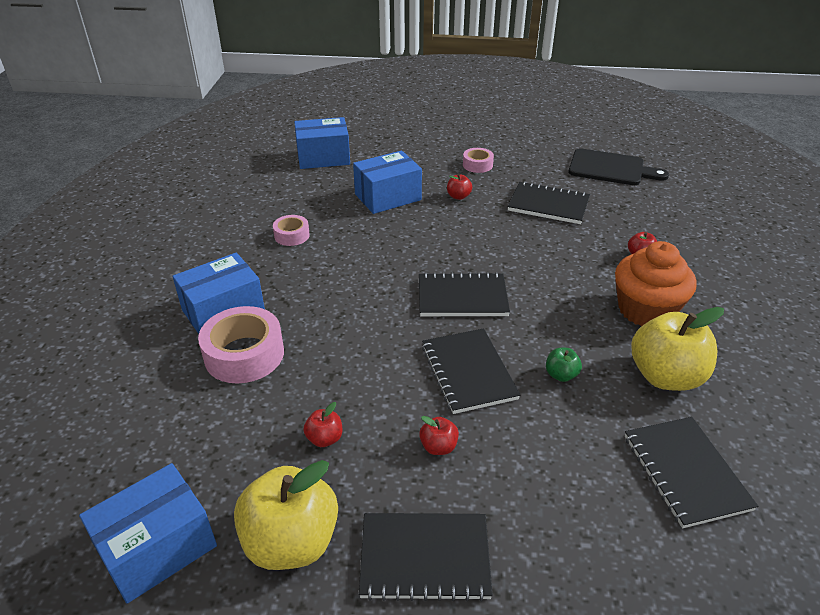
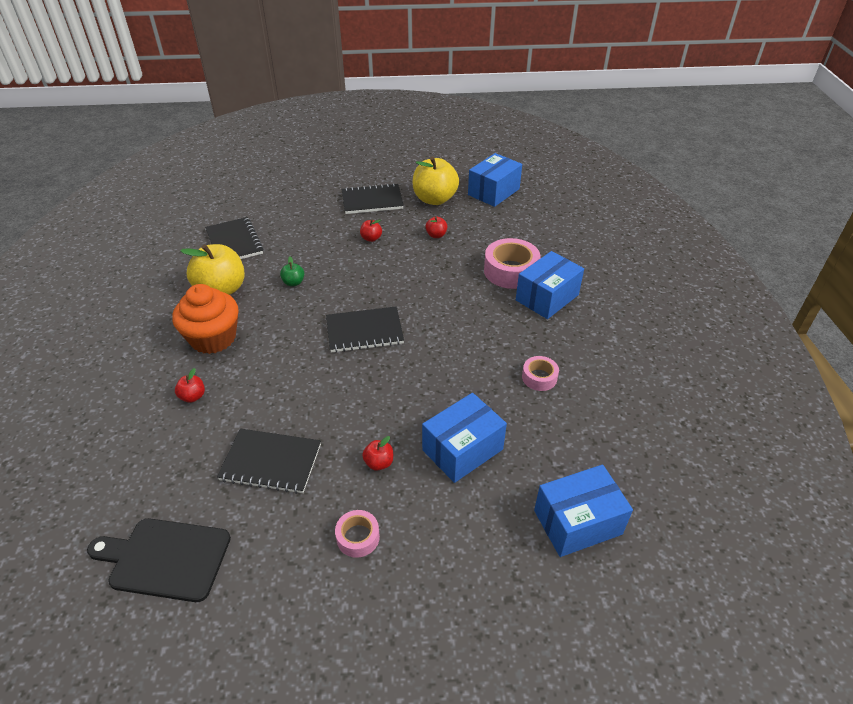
camera: 170 degrees right, 5 degrees up
(468, 372) = (356, 277): black notebook -> none

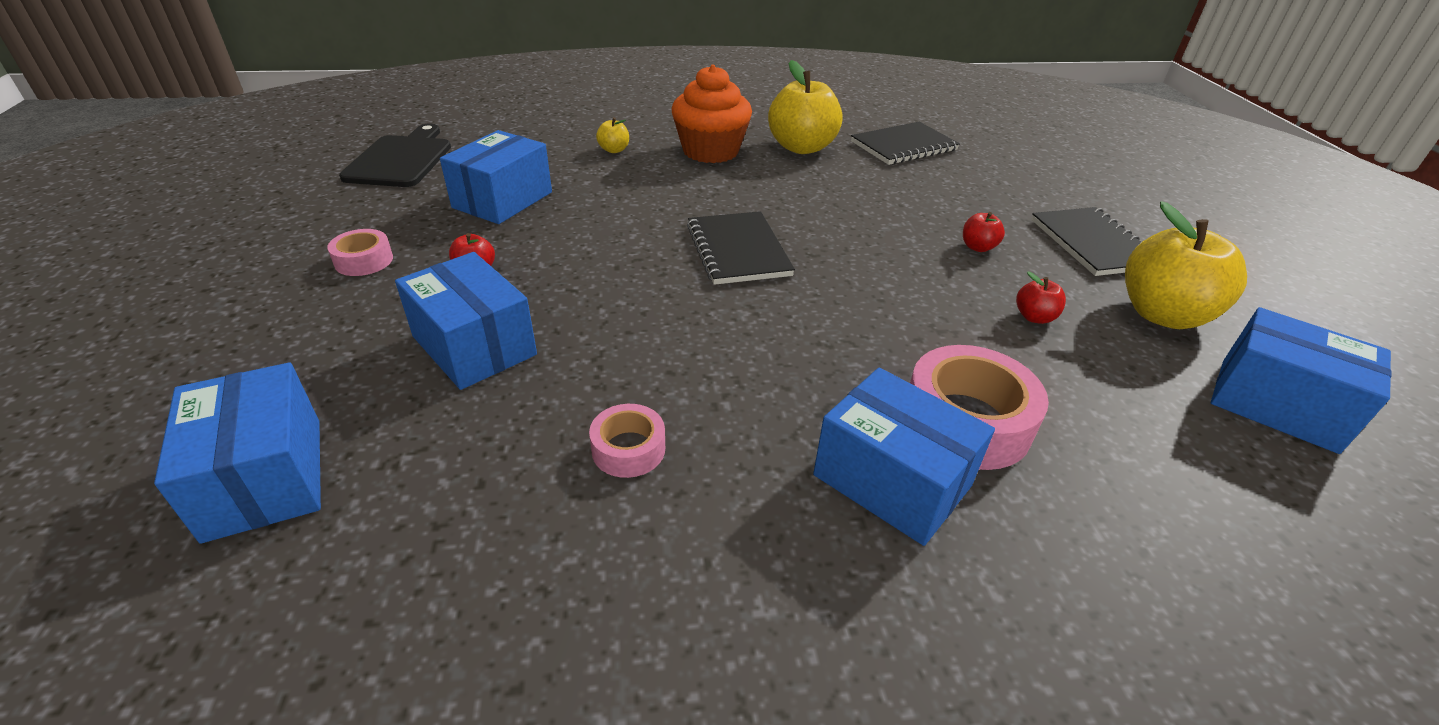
camera: 85 degrees right, 5 degrees down
(193, 396) = (614, 150): red apple -> yellow apple
(271, 462) = (502, 200): black notebook -> blue box
(293, 282) = (833, 191): green apple -> none

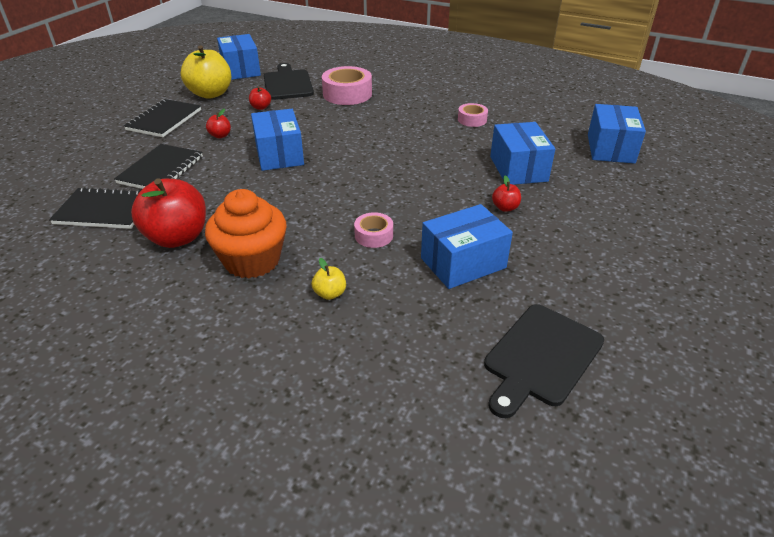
camera: 145 degrees left, 0 degrees up
(364, 261) = (576, 238): pink tape -> pink tape (374, 235)
(738, 250) = (343, 173): black notebook -> black notebook (161, 170)
(801, 147) = (177, 237): yellow apple -> red apple
(891, 480) = (393, 91): blue box -> blue box (279, 154)
(1118, 401) = (287, 84): none -> black cutting board

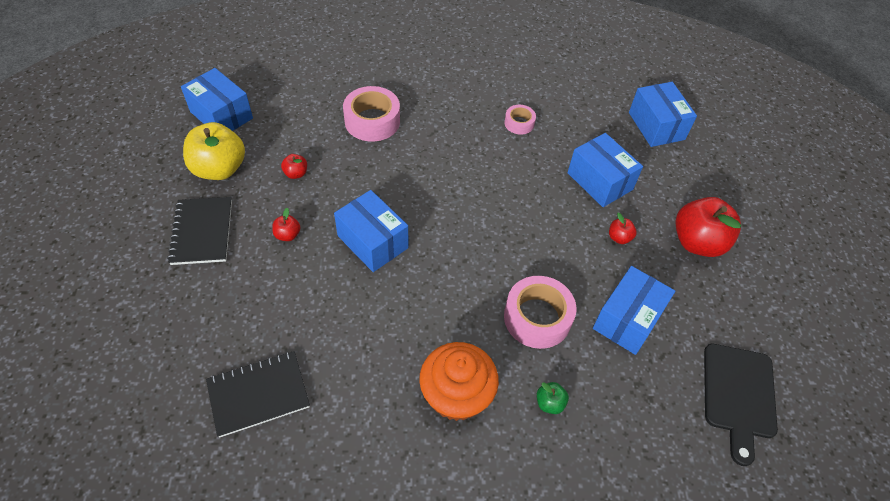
camera: 30 degrees left, 15 degrees up
(161, 170) = (267, 312): black notebook -> none
(177, 237) = (364, 398): red apple -> red apple (697, 242)
(287, 84) = (295, 123): black cutting board -> none
(330, 293) = (549, 403): yellow apple -> green apple
(374, 235) = (537, 318): pink tape -> pink tape, size x1.82

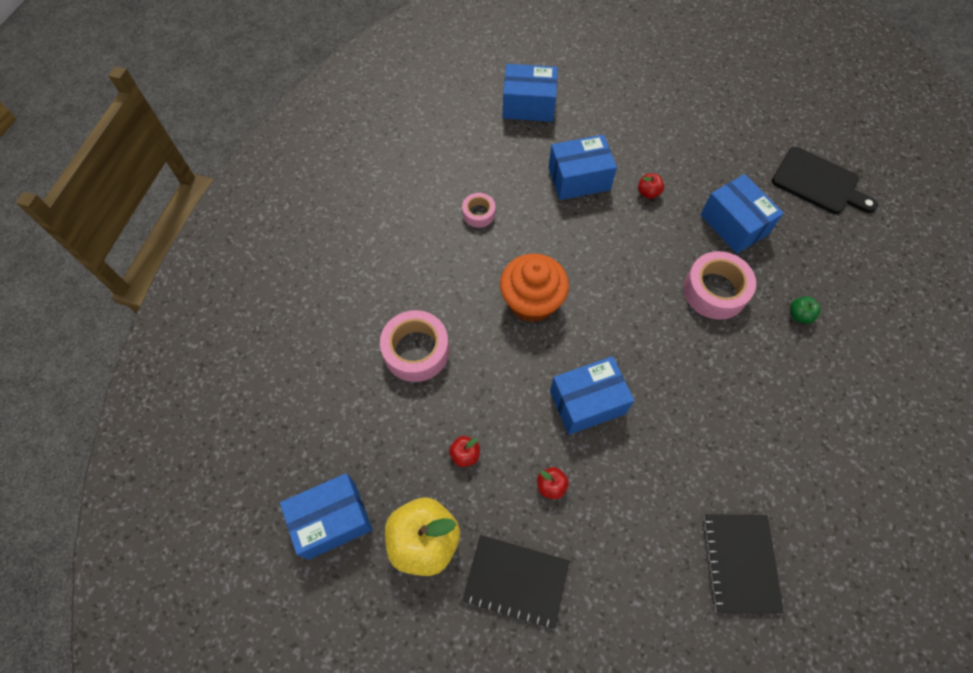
camera: 65 degrees left, 10 degrees up
(456, 395) = (777, 384): orange cupcake -> orange cupcake (532, 301)
(697, 242) = (671, 139): red apple -> none

